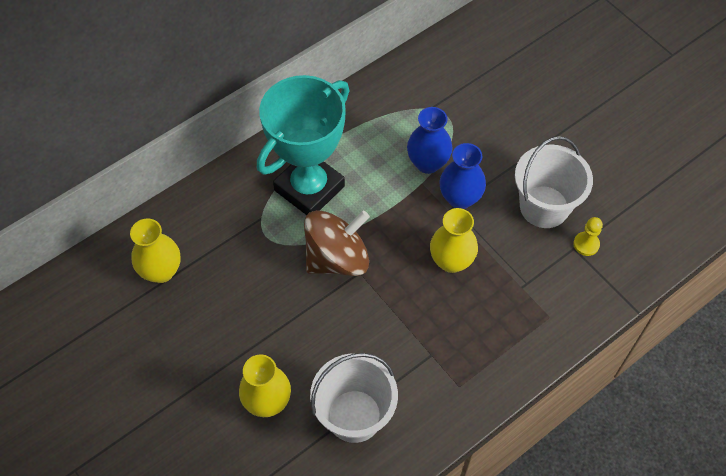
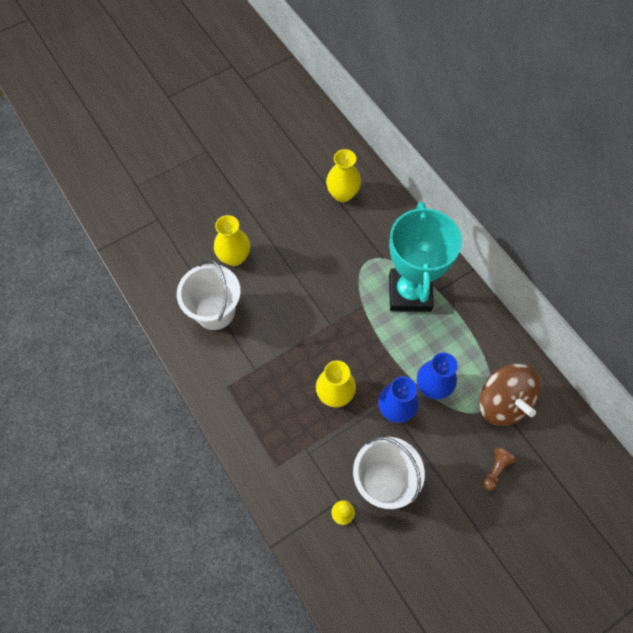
camera: 95 degrees right, 5 degrees up
(309, 188) = (409, 293): turquoise trophy -> turquoise trophy turned 45 degrees clockwise
(337, 258) = (344, 309): brown spinning top -> brown spinning top (502, 402)
(511, 106) = (495, 470): none -> brown pawn

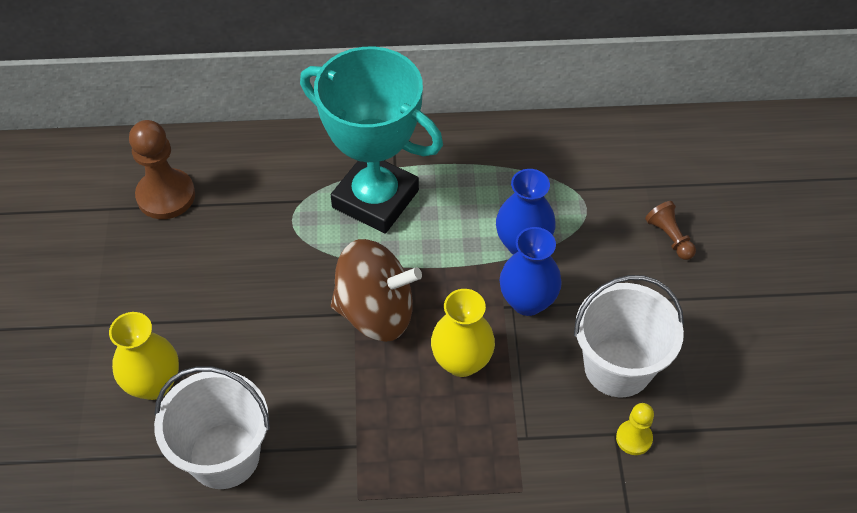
camera: 60 degrees left, 10 degrees down
(342, 194) = (166, 196): yellow vase -> brown pawn
(502, 402) = (589, 183): brown spinning top -> brown spinning top (376, 312)

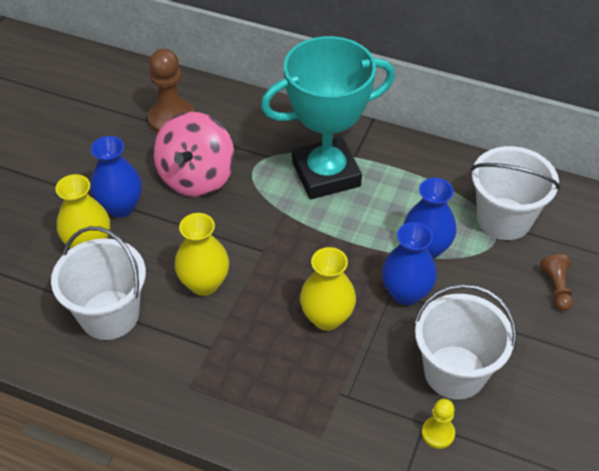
camera: 25 degrees right, 5 degrees down
(165, 324) = (120, 207): none -> blue vase
(233, 255) = (196, 177): none -> pink spinning top
(311, 376) = (204, 283): none -> yellow vase
(375, 199) = (326, 174): turquoise trophy -> turquoise trophy turned 75 degrees counterclockwise
(376, 312) = (280, 256): brown spinning top -> none
(583, 181) = (504, 219): none -> white bucket

